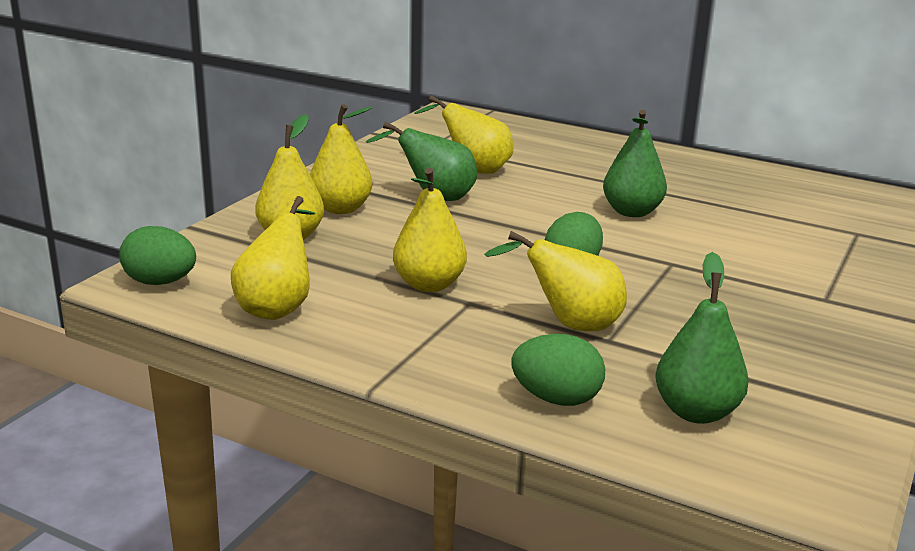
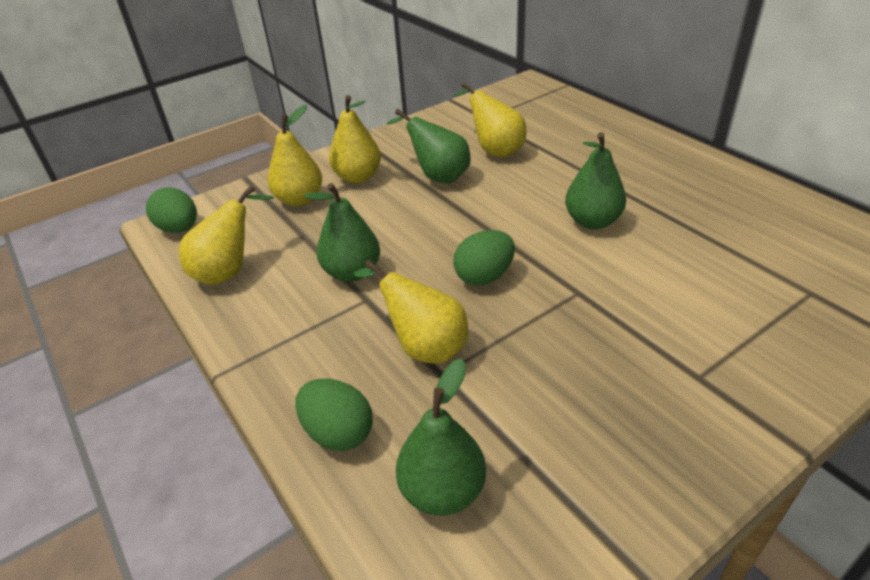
camera: 30 degrees right, 15 degrees up
(429, 285) = (352, 272): yellow pear -> green pear

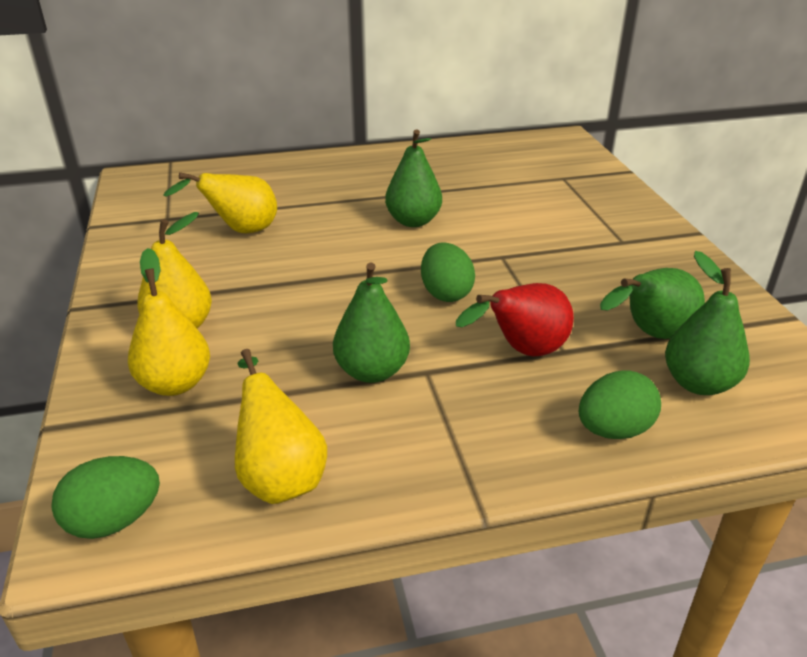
camera: 70 degrees left, 5 degrees down
(424, 346) = (522, 352): yellow pear -> red pear
(438, 176) = (248, 275): green pear -> green pear (650, 335)

